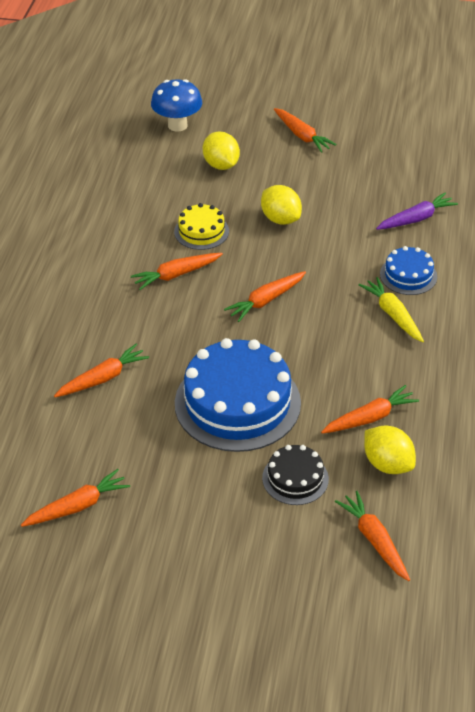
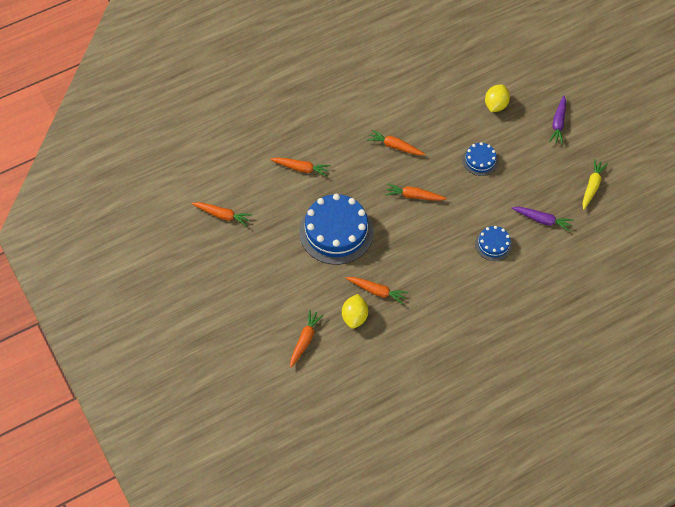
camera: 50 degrees right, 15 degrees up
(177, 125) = (507, 63): blue mushroom -> none
(201, 231) = (436, 134): yellow cake -> none
(280, 219) = (480, 160): yellow lemon -> blue cake
(295, 478) = (312, 286): black cake -> none
(302, 136) = (558, 123): orange carrot -> purple carrot
(392, 314) = (457, 256): yellow carrot -> yellow carrot (592, 186)

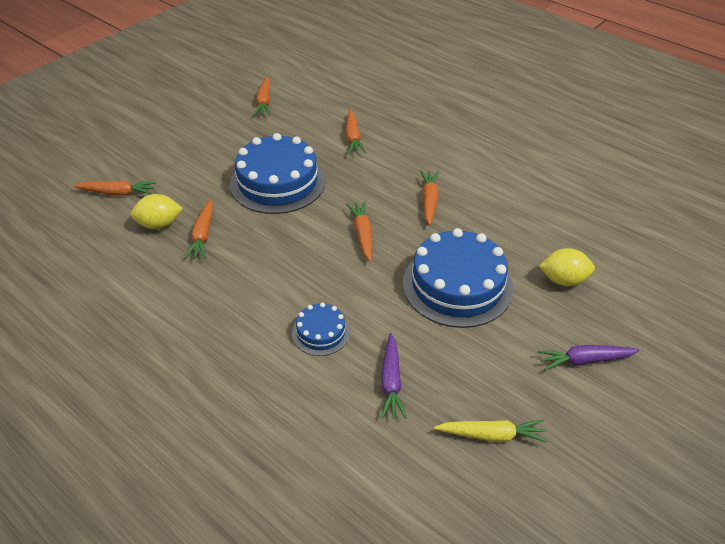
camera: 70 degrees right, 15 degrees down
(480, 160) = (457, 285): blue cake -> blue cake, size x2.01

